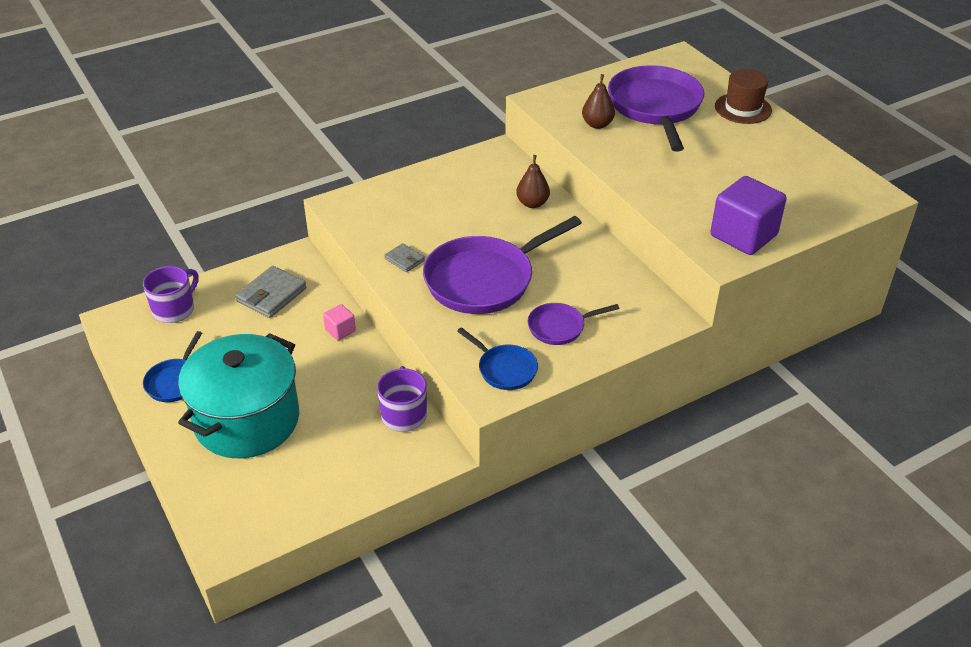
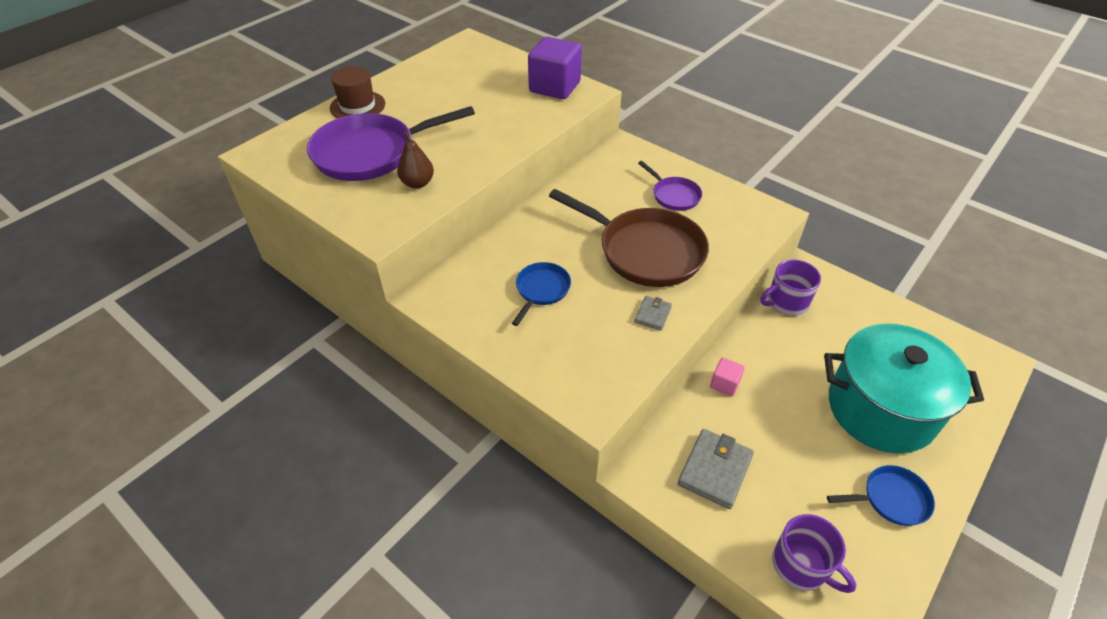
camera: 110 degrees left, 5 degrees up
(174, 309) = (801, 566): purple mug -> purple mug turned 150 degrees counterclockwise
(271, 295) = (714, 470): grey wallet -> grey wallet turned 75 degrees counterclockwise
(485, 279) = (645, 251): purple pan -> brown pan
(504, 369) = (742, 213): blue pan -> blue pan (541, 290)
(532, 203) = (513, 248): brown pear -> none

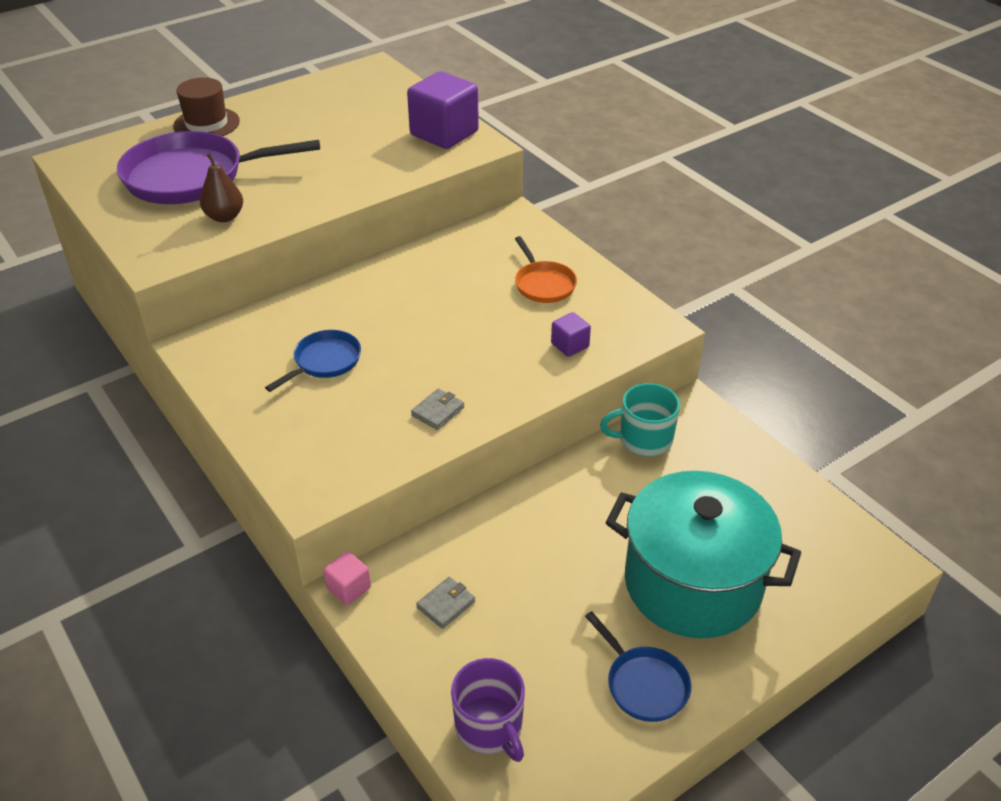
camera: 15 degrees right, 5 degrees down
(645, 251) = (470, 340): brown pan -> none
(673, 195) = (543, 284): purple pan -> orange pan
(714, 470) = (446, 604): grey wallet -> grey wallet, size x0.56
(720, 241) = (570, 345): none -> purple cube
(724, 384) = (512, 515): pink cube -> pink cube (349, 588)
(786, 302) = (644, 439): purple mug -> turquoise mug
(891, 499) = (643, 684): blue pan -> blue pan turned 45 degrees clockwise

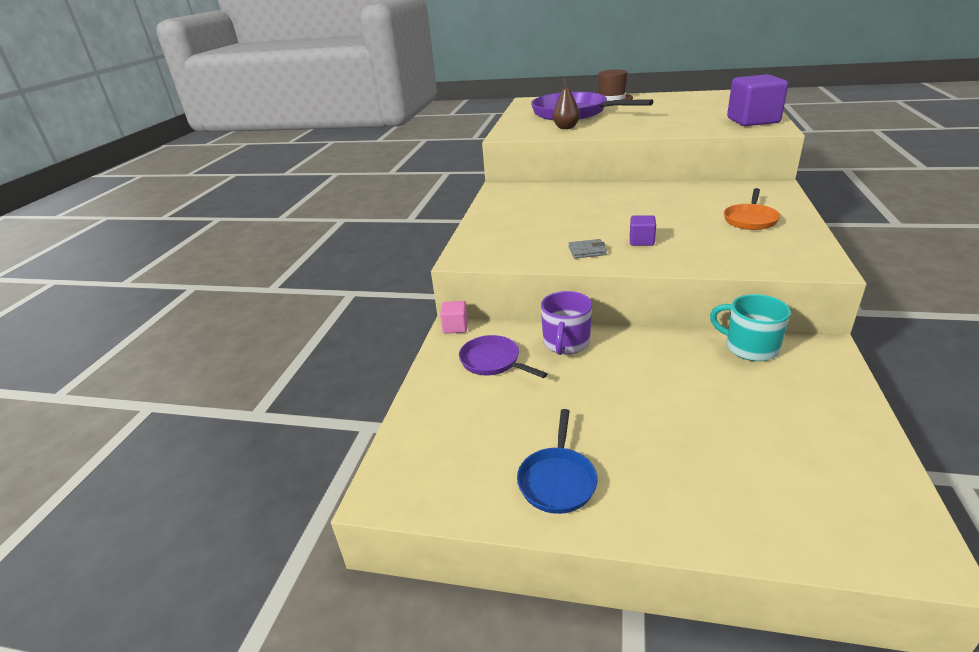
camera: 50 degrees right, 10 degrees down
(324, 362) = (555, 211): blue pan -> none
(446, 604) = (493, 361): grey wallet -> purple pan
(490, 727) = (431, 433): purple mug -> purple mug (566, 343)
(570, 345) = (727, 252): purple cube -> purple cube (641, 241)
(692, 583) = (679, 447): turquoise pot -> none

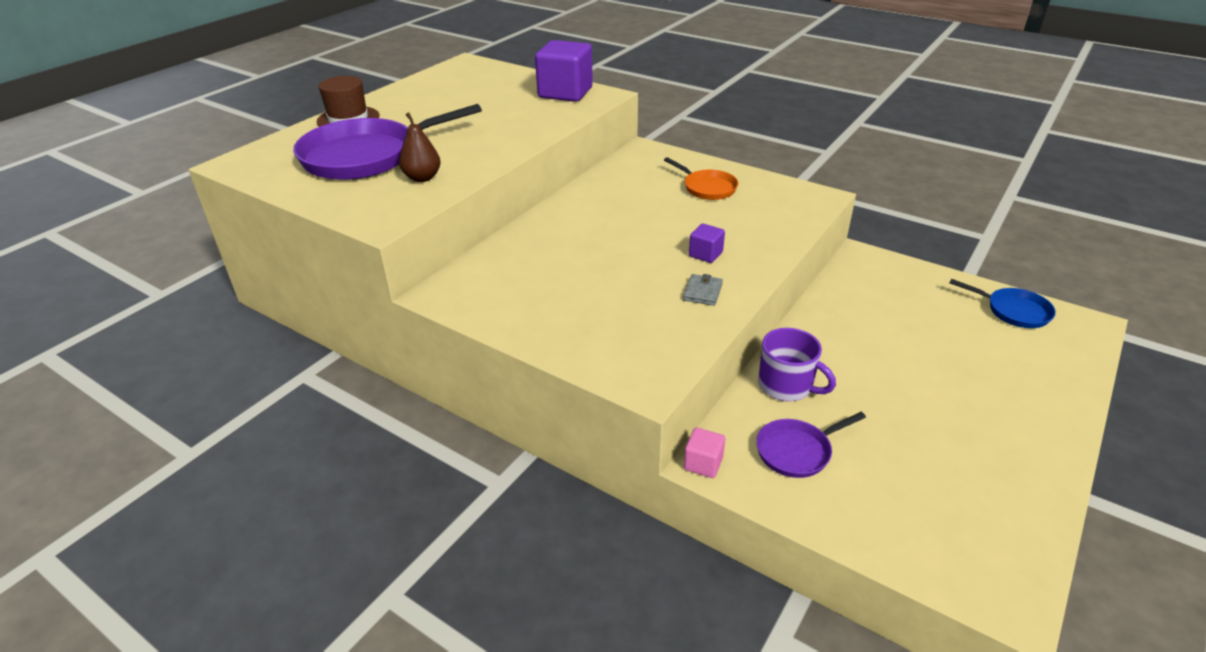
camera: 70 degrees left, 5 degrees up
(557, 480) = (1004, 462): blue pan -> blue pan (1013, 311)
(749, 347) = (846, 287): turquoise mug -> none

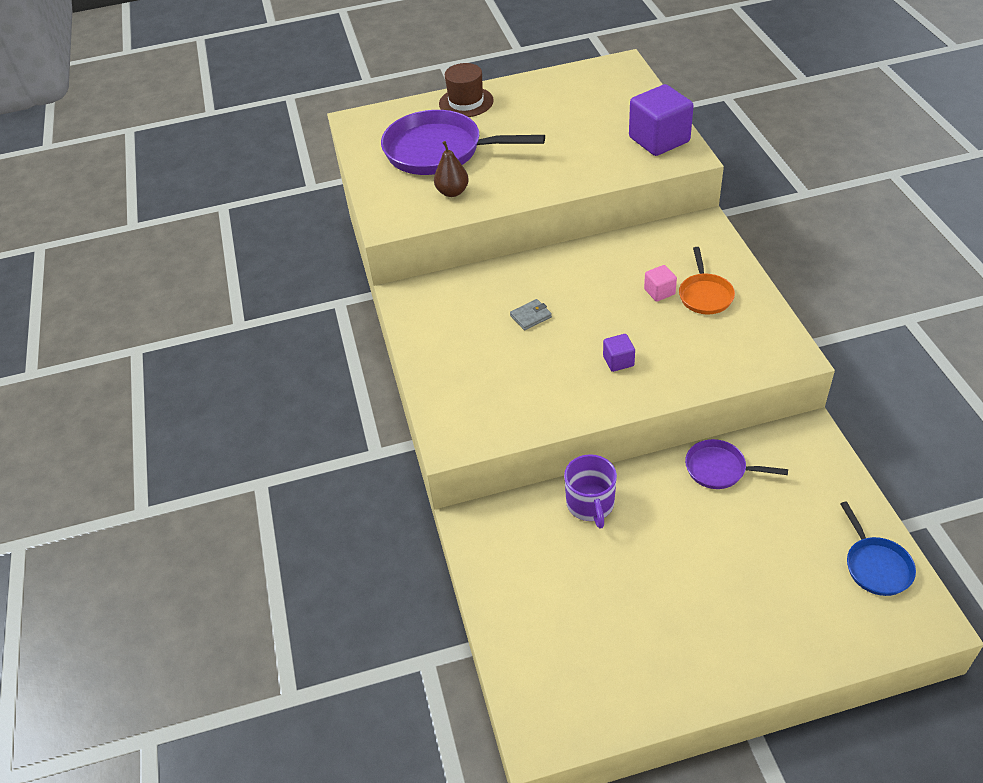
camera: 45 degrees right, 10 degrees up
(702, 292) = (573, 393): grey wallet -> grey wallet (530, 316)
(703, 463) = (466, 520): pink cube -> pink cube (659, 292)
(797, 451) = (535, 554): purple pan -> purple pan (719, 469)

